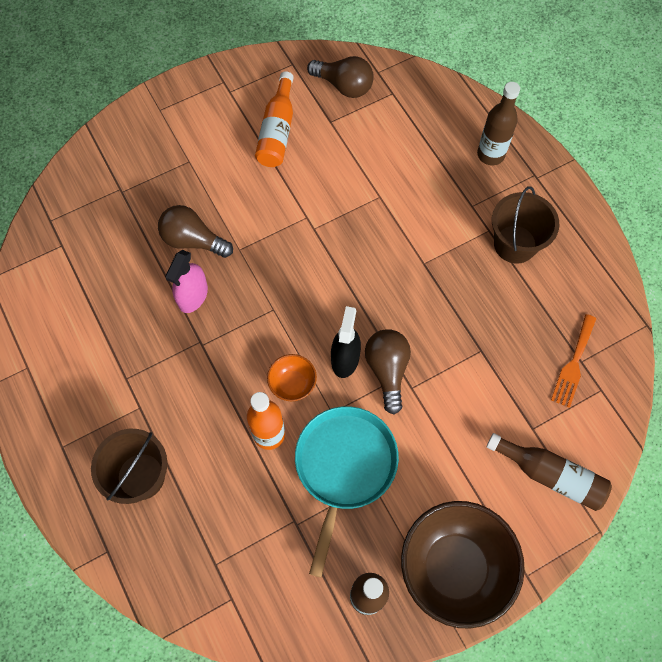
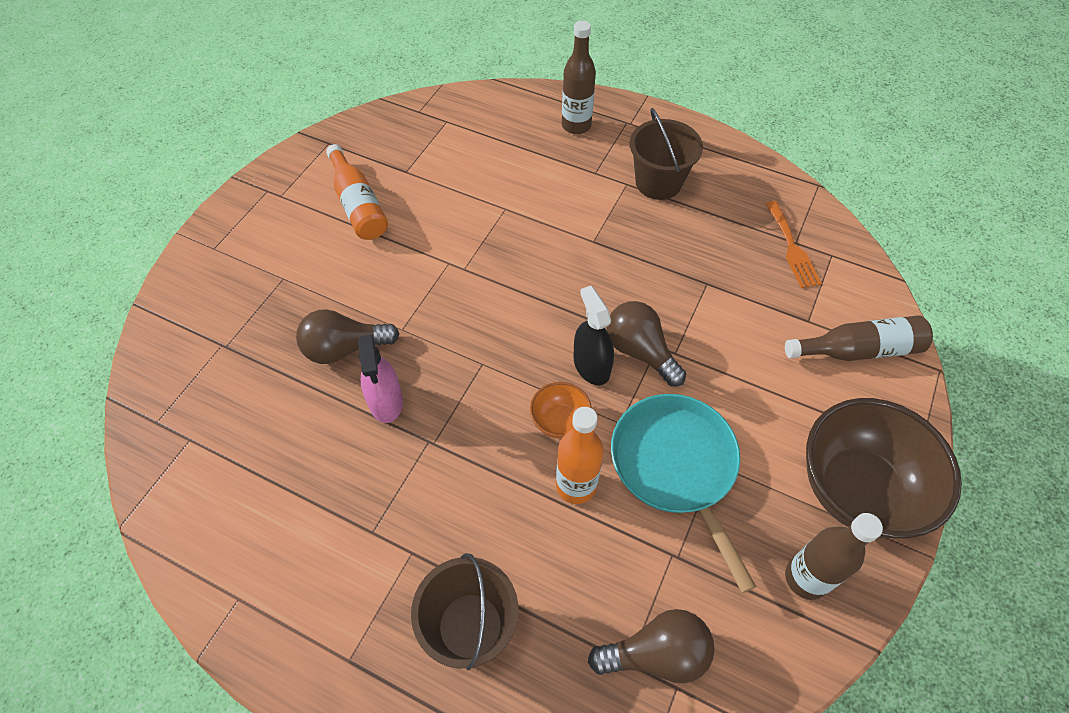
camera: 35 degrees left, 10 degrees down
(344, 86) = (395, 137): brown light bulb -> brown light bulb (656, 654)

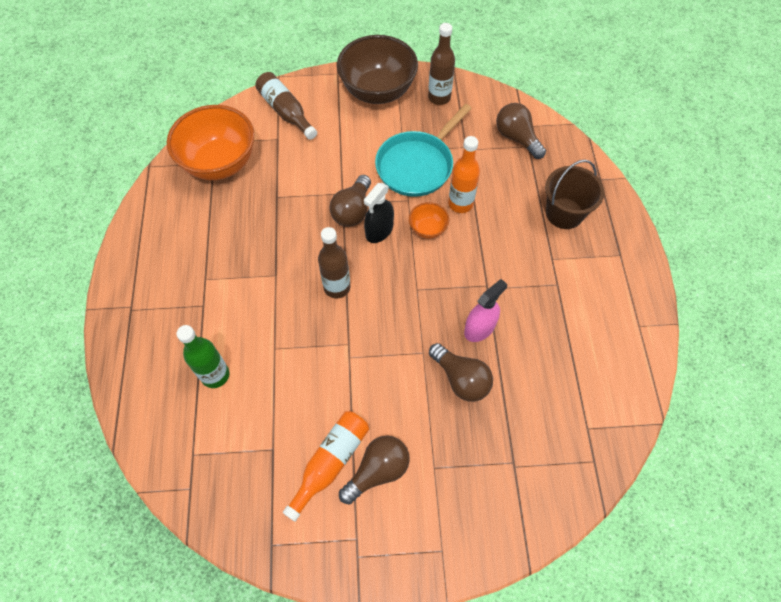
camera: 120 degrees left, 5 degrees up
(320, 235) = (378, 471): none -> brown light bulb
(510, 157) = (215, 375): none -> green bottle
(576, 126) = (152, 345): brown bottle -> brown bottle (337, 287)
(658, 182) = (193, 259): brown bucket -> none
(792, 248) = (220, 163): orange fork -> orange bowl

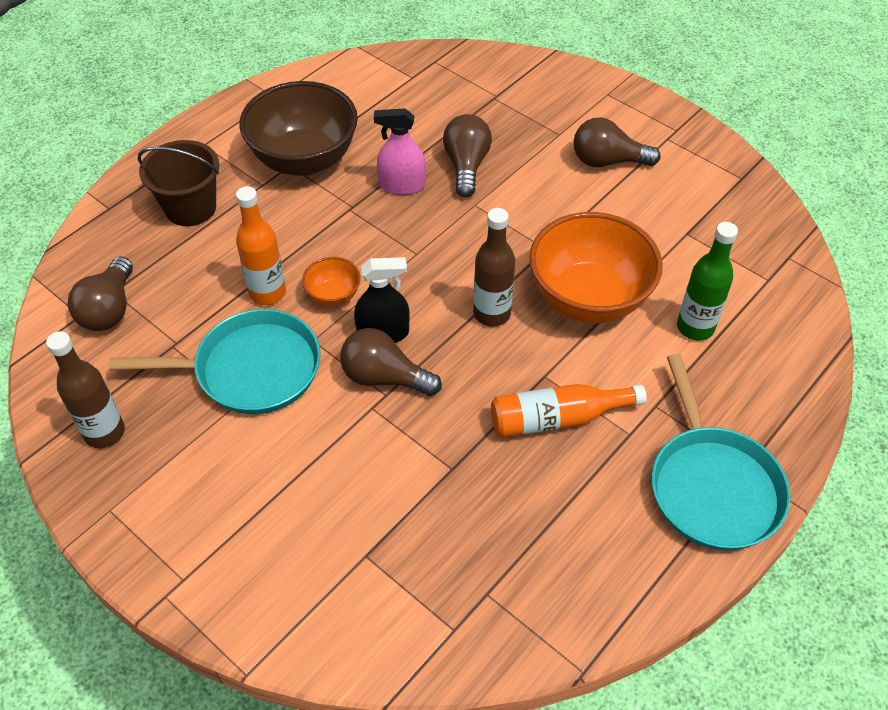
camera: 135 degrees left, 10 degrees down
(143, 284) = (712, 486): none -> turquoise pan
(220, 163) = (478, 584): orange bowl -> orange bowl (588, 298)
(286, 111) = (307, 592): brown bottle -> none
(330, 462) = (642, 191): orange bottle -> orange bottle (557, 419)
(352, 210) = (384, 377): brown light bulb -> brown light bulb turned 135 degrees counterclockwise
(378, 91) = (157, 512): brown bowl -> brown bowl (304, 160)

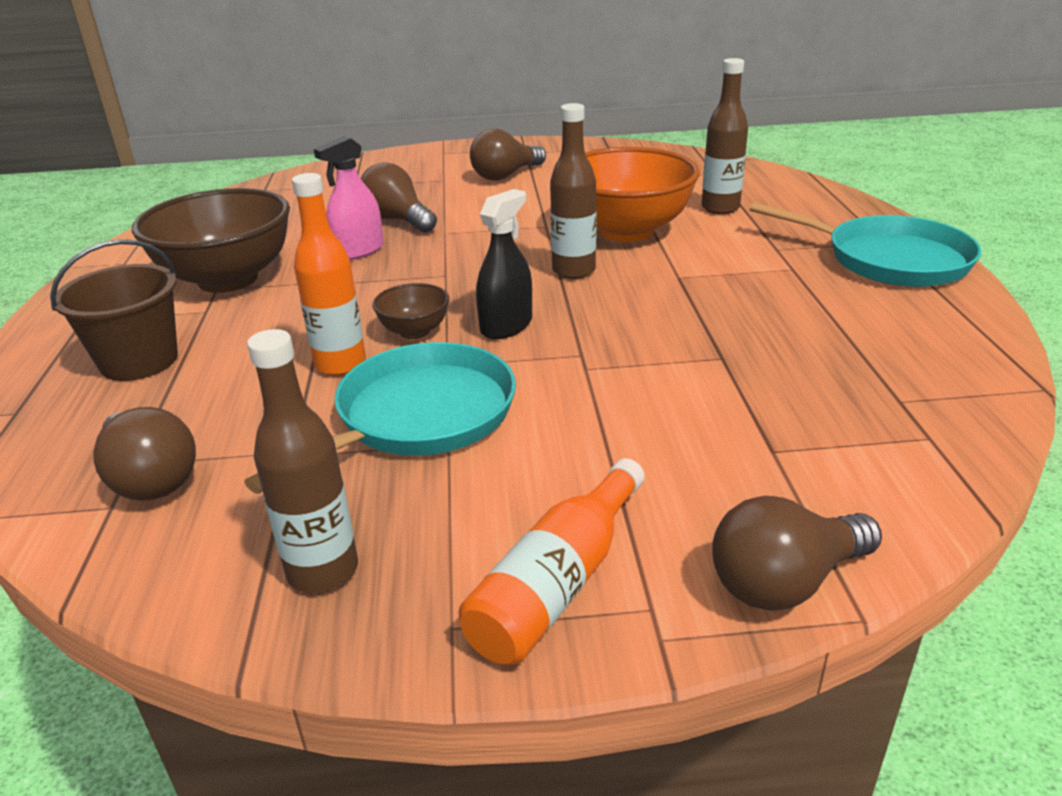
camera: 45 degrees left, 20 degrees down
(333, 296) = (414, 331): orange bowl -> brown bowl
(384, 377) = (560, 346): brown light bulb -> brown light bulb (785, 582)
(557, 419) = (734, 289): orange bottle -> orange bottle (557, 584)
(695, 327) = (720, 208): green bottle -> brown bottle

